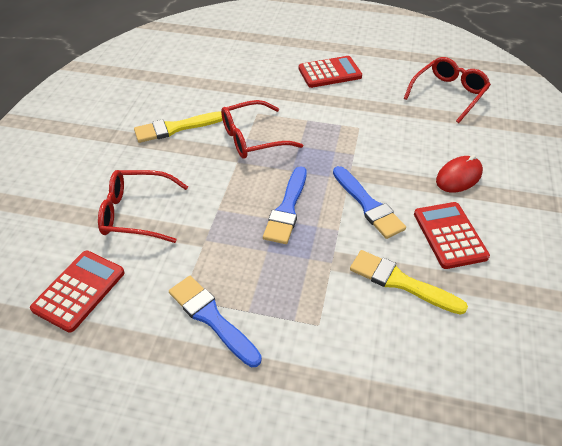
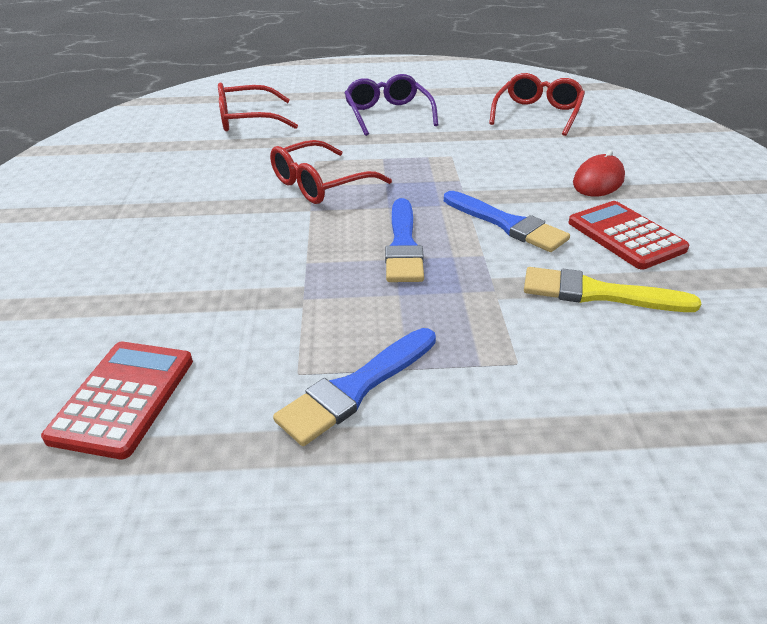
camera: 15 degrees left, 10 degrees down
(136, 213) = (185, 287): red glasses -> red glasses (247, 120)
(175, 128) = (208, 190): yellow brush -> none
(211, 318) = (356, 388): blue brush -> blue brush turned 75 degrees counterclockwise
(329, 73) = (388, 114): red calculator -> purple glasses

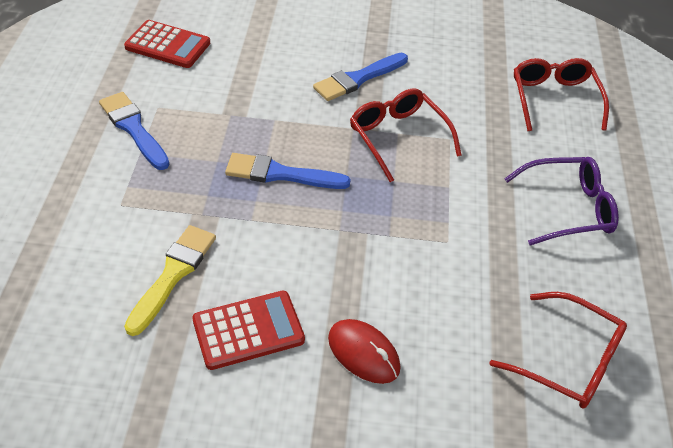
camera: 95 degrees right, 10 degrees up
(507, 224) = (294, 248): blue brush -> blue brush (358, 79)

